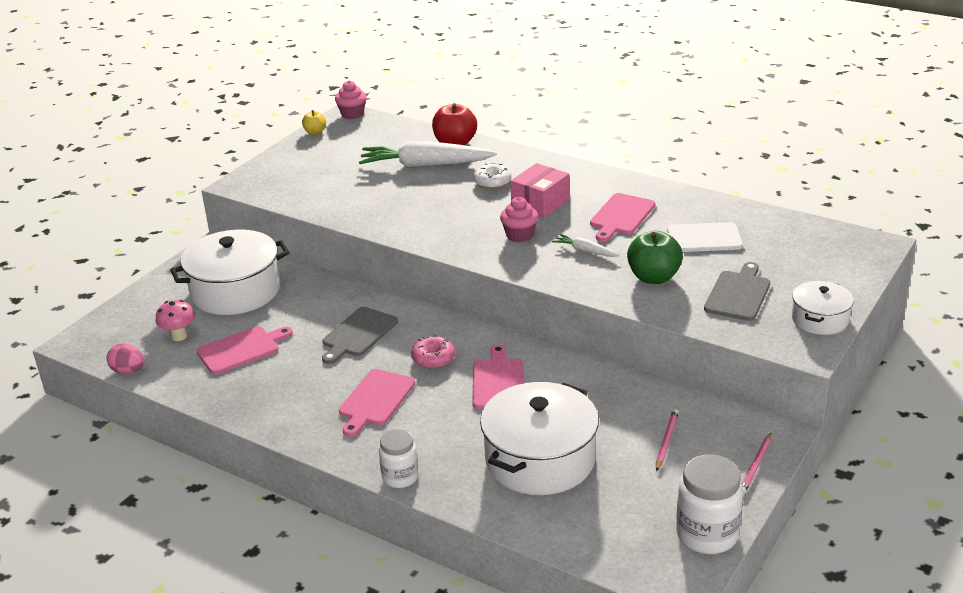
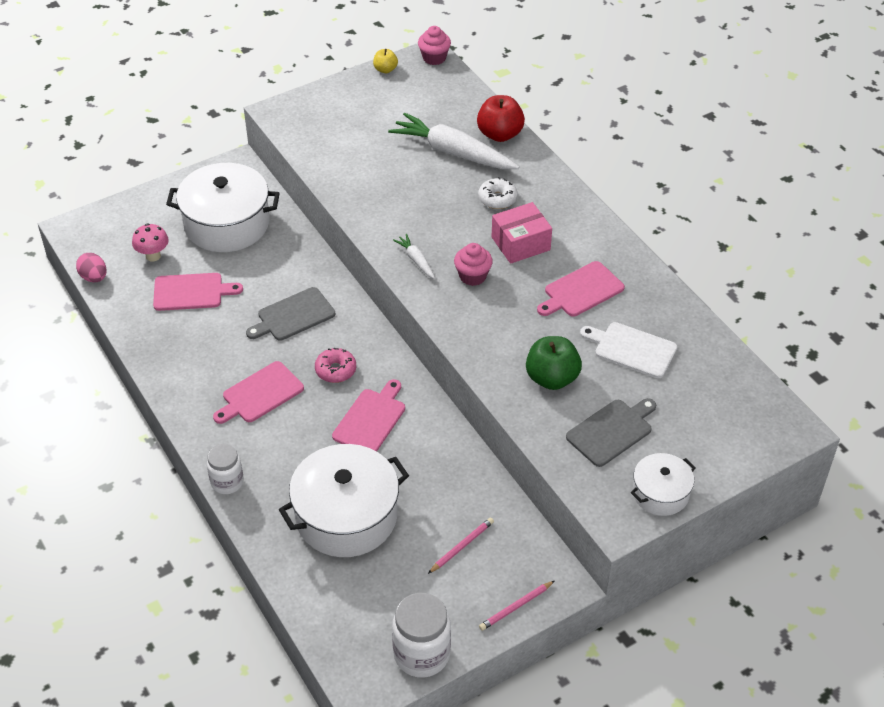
camera: 25 degrees right, 15 degrees up
(585, 251) = (516, 320): white carrot -> white carrot (416, 260)

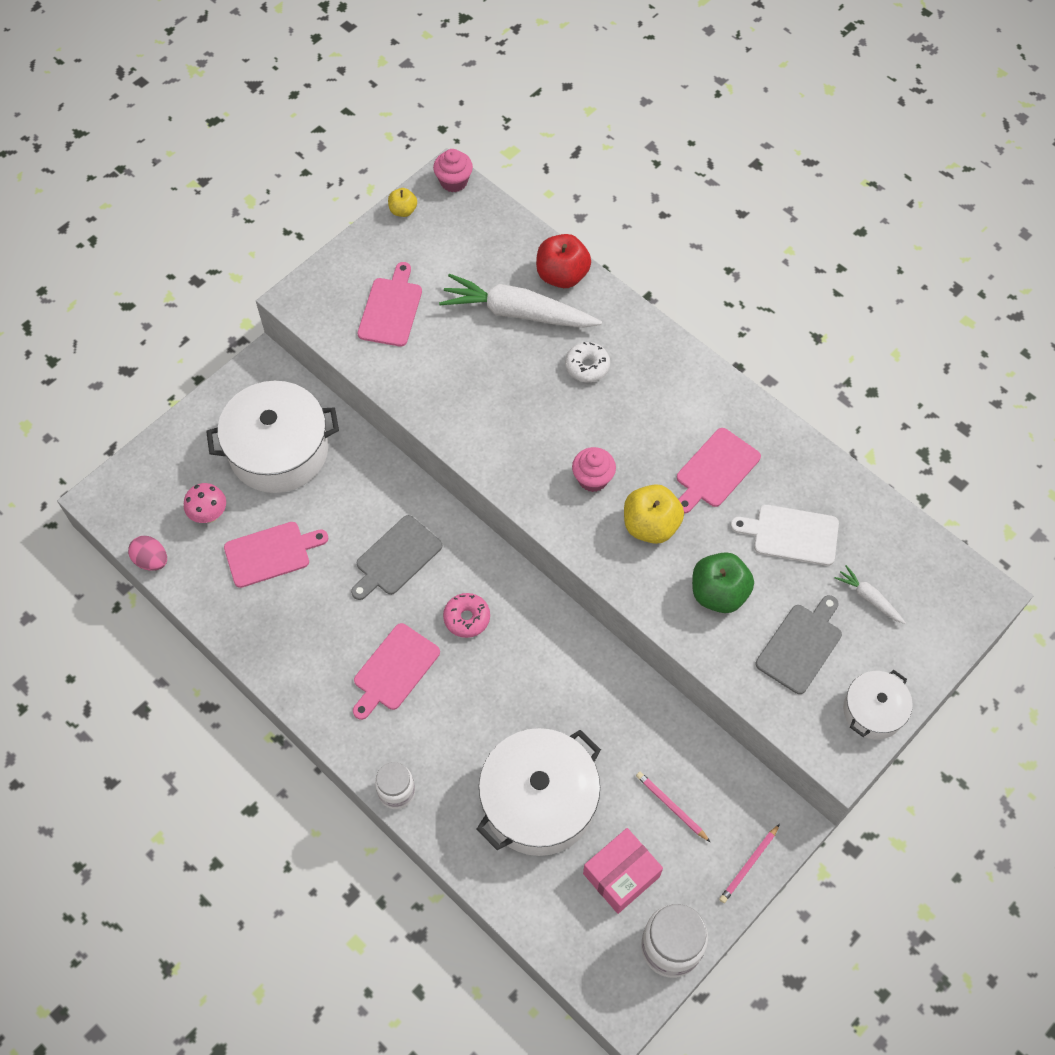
camera: 15 degrees left, 15 degrees up
(371, 419) = (525, 672): pink cutting board -> pink cutting board (391, 309)
(416, 260) = (524, 472): white carrot -> white carrot (869, 598)
(462, 546) = (671, 806): pink pencil -> pink pencil turned 75 degrees counterclockwise
(510, 318) = (650, 525): none -> yellow apple
(520, 243) = (631, 422): pink box -> pink box (621, 875)

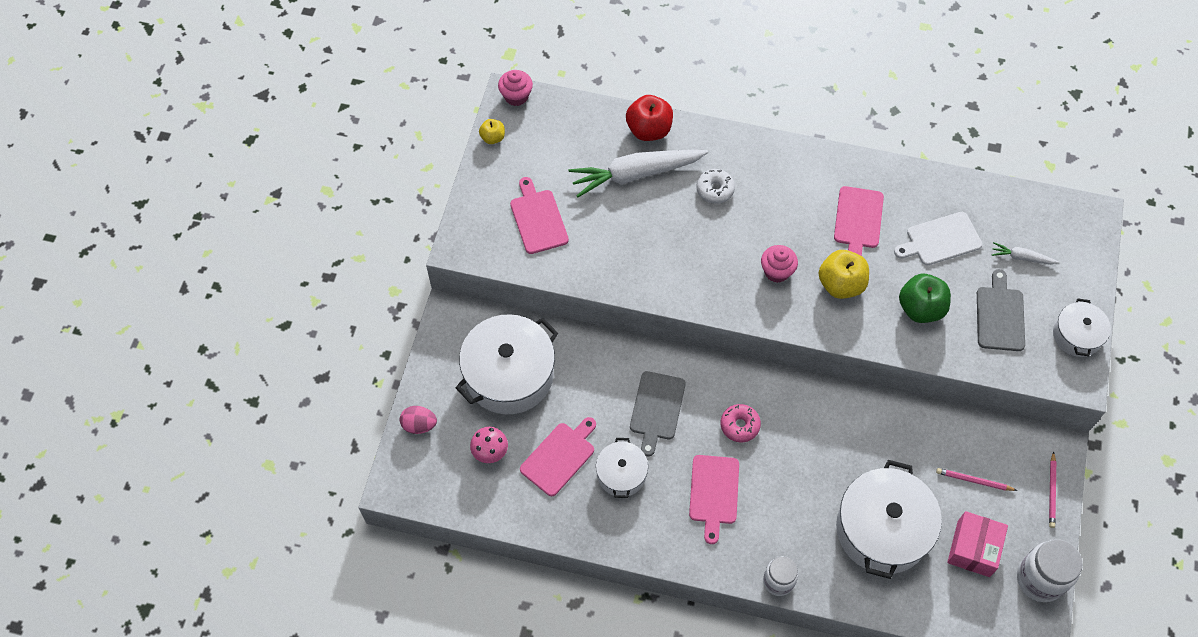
camera: 30 degrees left, 0 degrees up
(151, 560) = (470, 512): pink egg -> pink egg (419, 425)
(318, 602) = (621, 474): none -> white pot

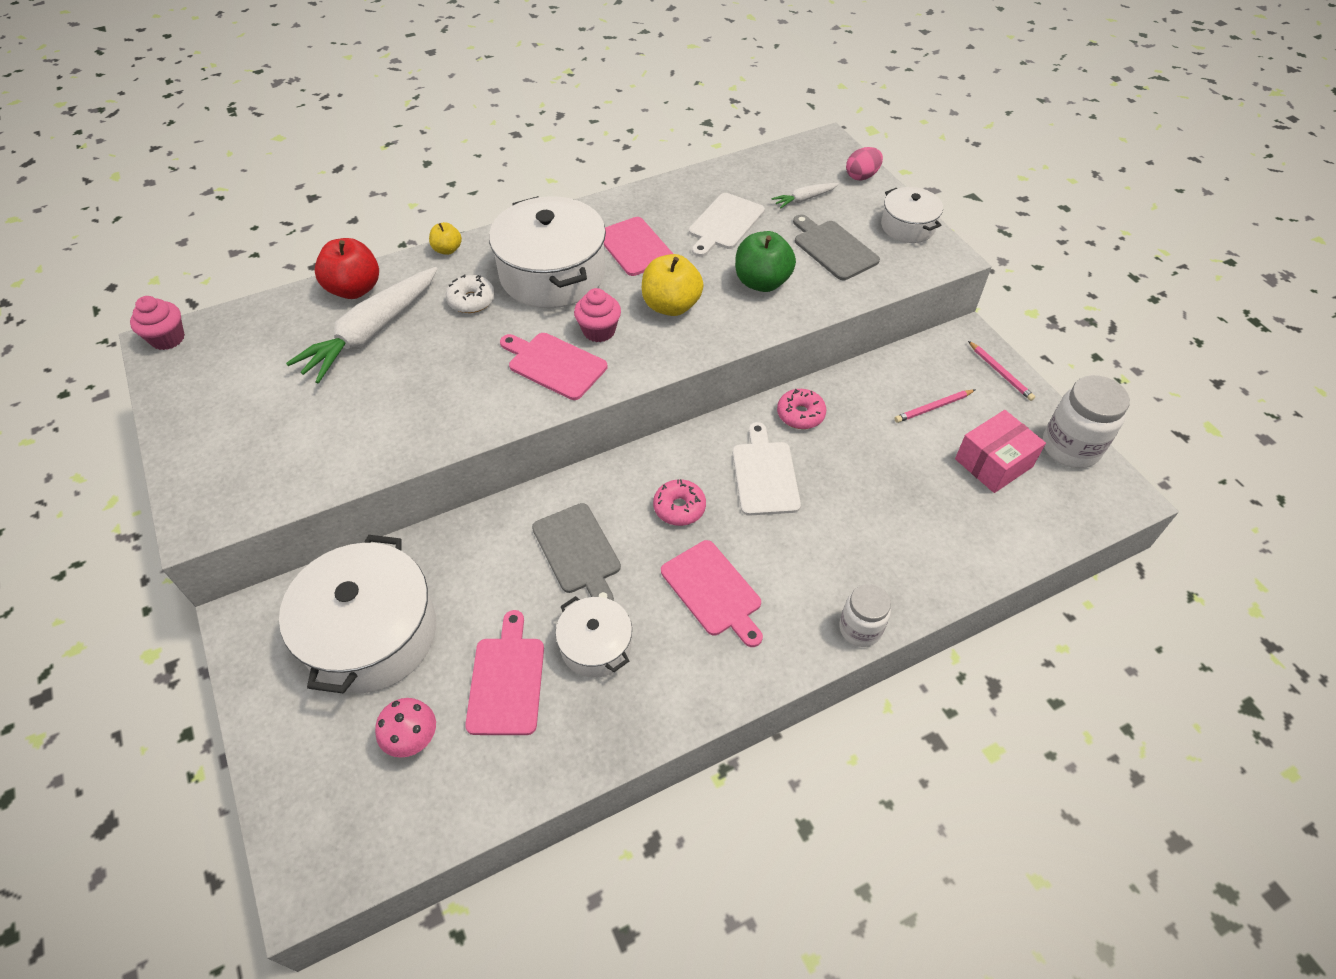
camera: 40 degrees left, 10 degrees down
(419, 425) = (288, 777): pink egg -> pink egg (861, 176)
(493, 137) = (165, 390): yellow apple -> yellow apple (447, 250)
(538, 219) = (284, 435): pink cutting board -> pink cutting board (554, 365)
(812, 443) = (764, 475): none -> white cutting board
(876, 419) = (800, 414): none -> pink donut
(882, 529) = (903, 504): white pot -> white pot (553, 274)
(973, 548) = (993, 463): pink box -> pink box turned 75 degrees clockwise

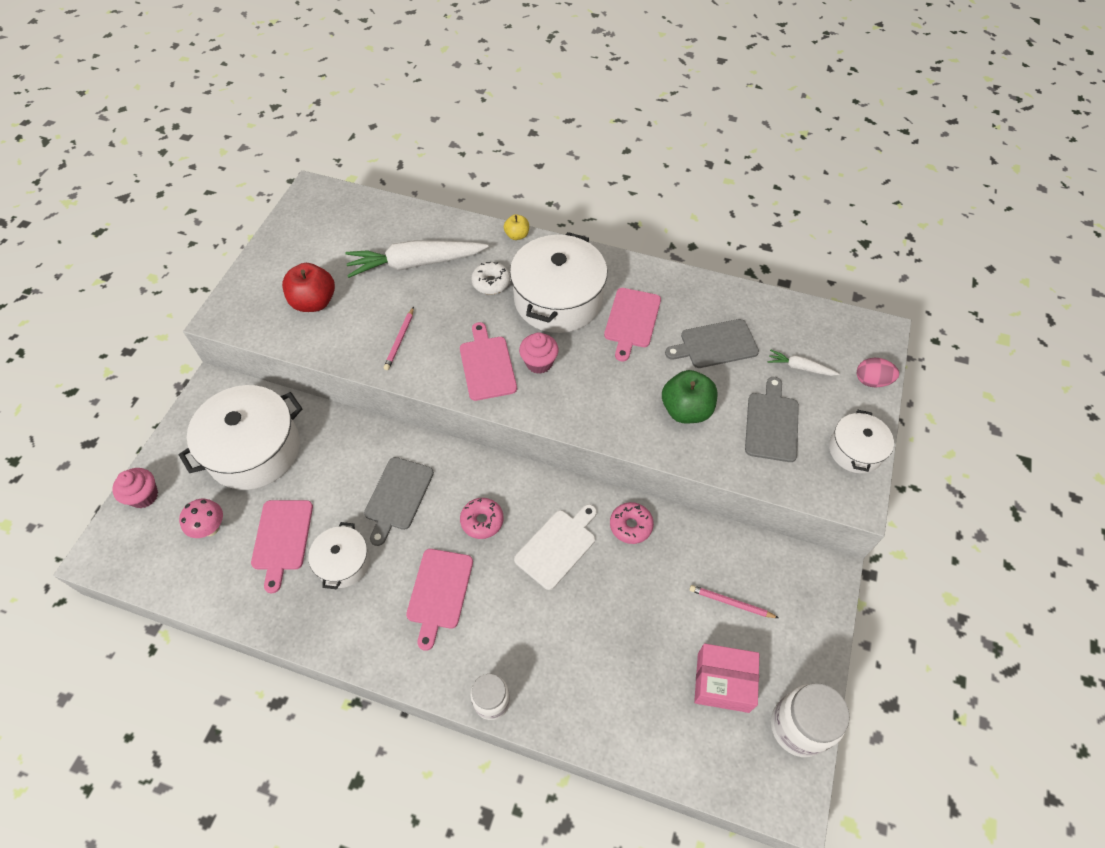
camera: 45 degrees right, 5 degrees up
(168, 338) = (318, 190): pink cupcake -> pink cupcake (144, 496)
(354, 289) = (438, 226): red apple -> red apple (314, 302)
(506, 680) = (282, 538): pink cutting board -> pink cutting board turned 135 degrees clockwise
(671, 306) = (604, 380): yellow apple -> none
(725, 224) = (715, 344): white cutting board -> grey cutting board
(1000, 372) = (818, 622): pink pencil -> pink pencil (400, 340)

